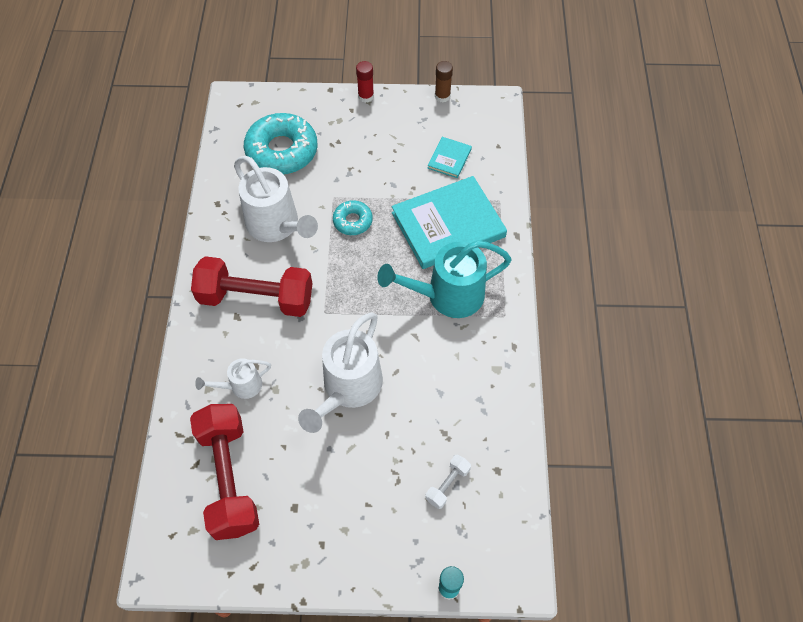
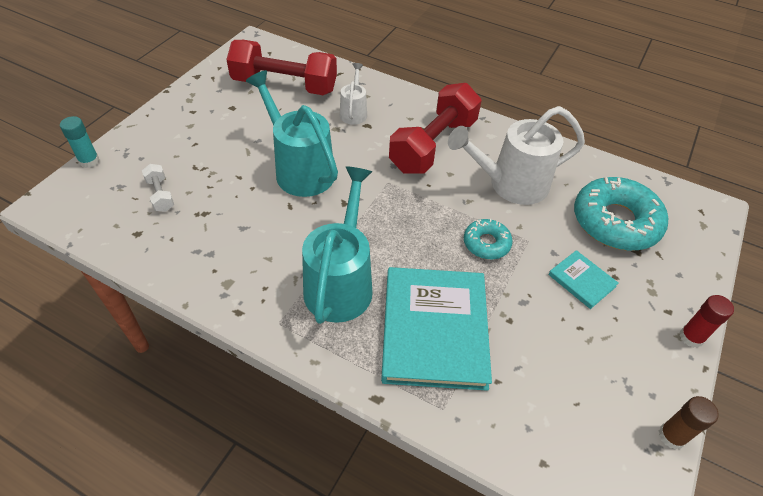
camera: 115 degrees right, 10 degrees down
(348, 389) = (299, 169): white watering can -> turquoise watering can
(449, 159) = (542, 384): turquoise book -> turquoise book (581, 280)

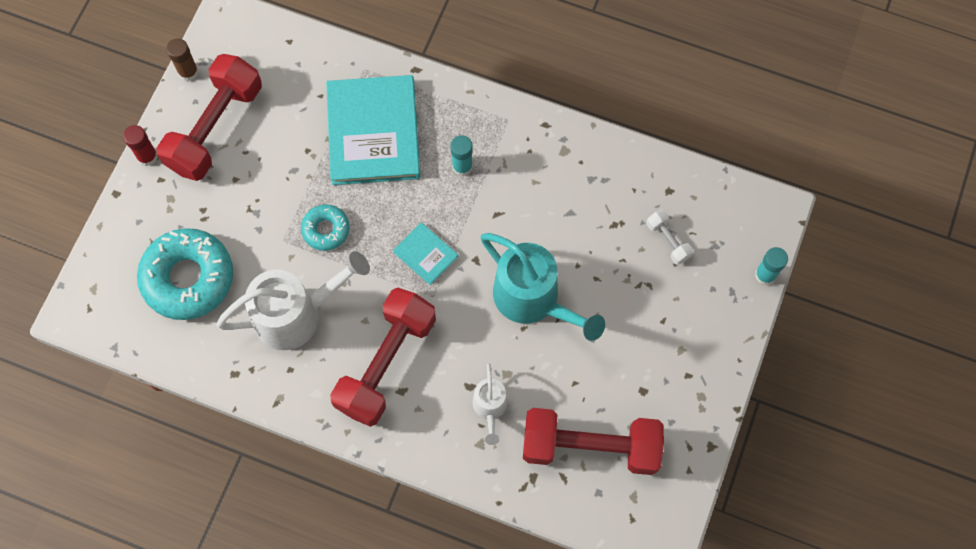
camera: 175 degrees right, 20 degrees up
(341, 282) = (462, 166): turquoise watering can -> turquoise glue stick
(581, 280) = (236, 200): turquoise book -> turquoise book (425, 254)
(620, 359) = (215, 128): none -> red dumbbell

